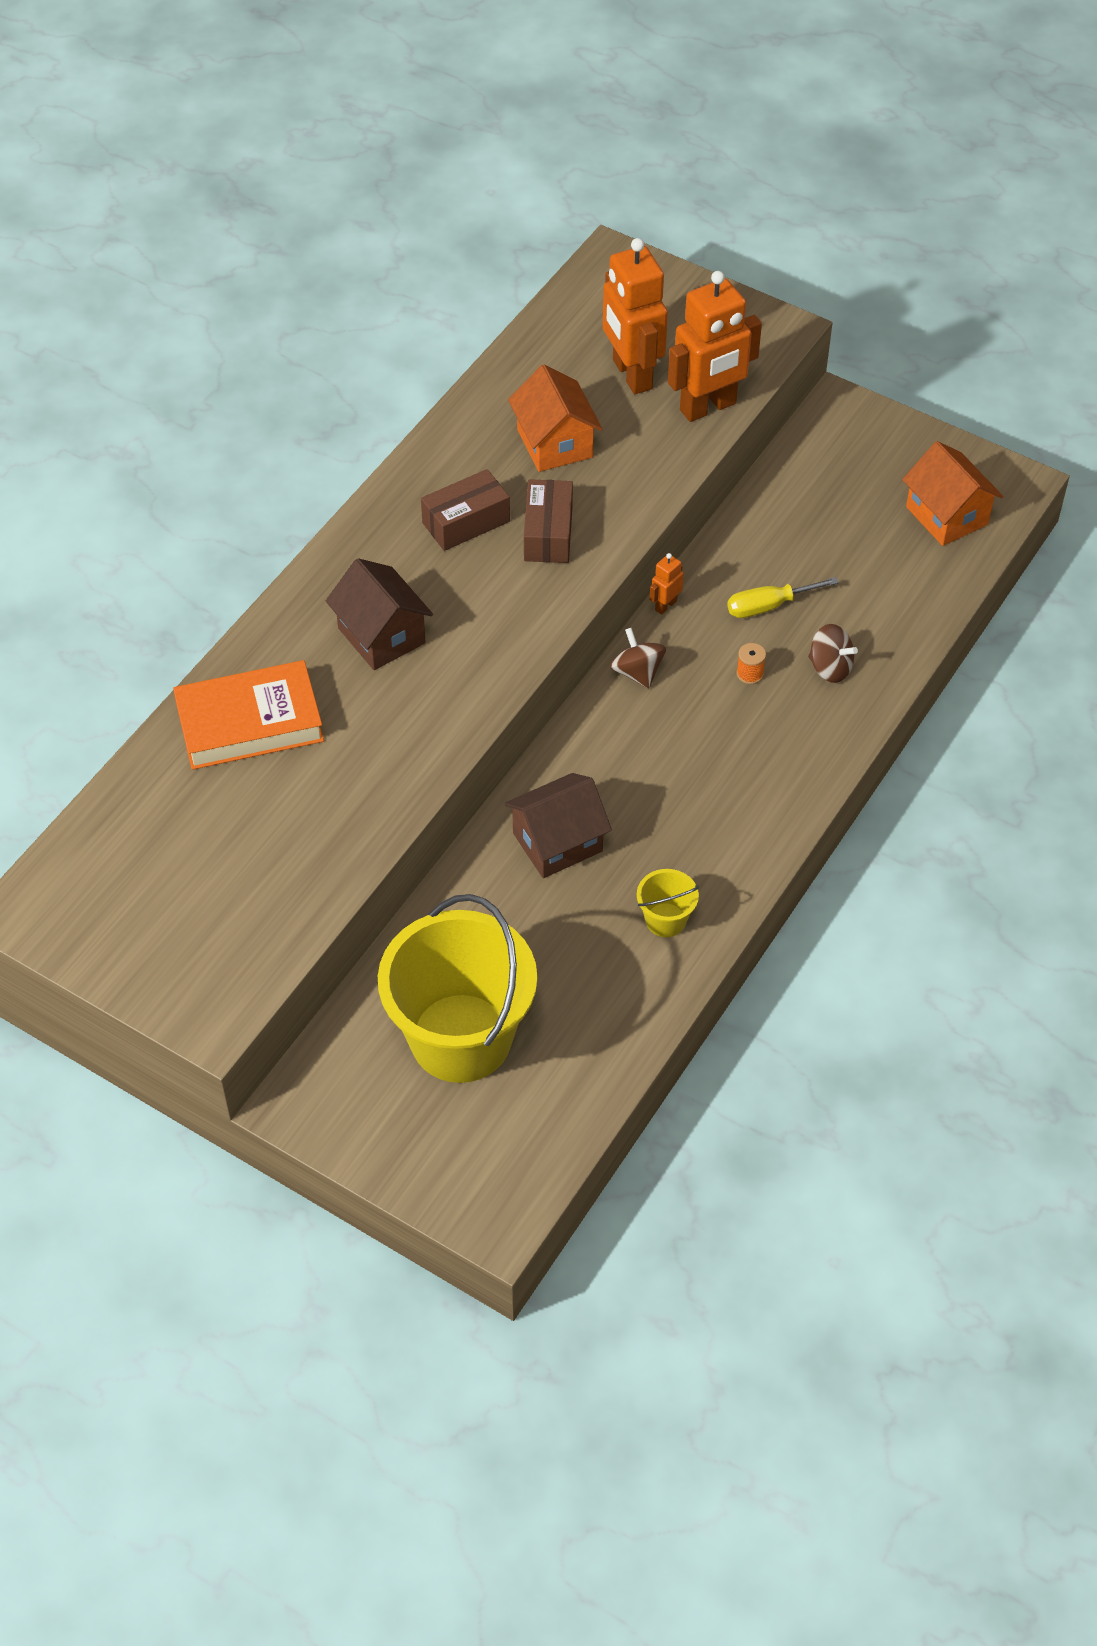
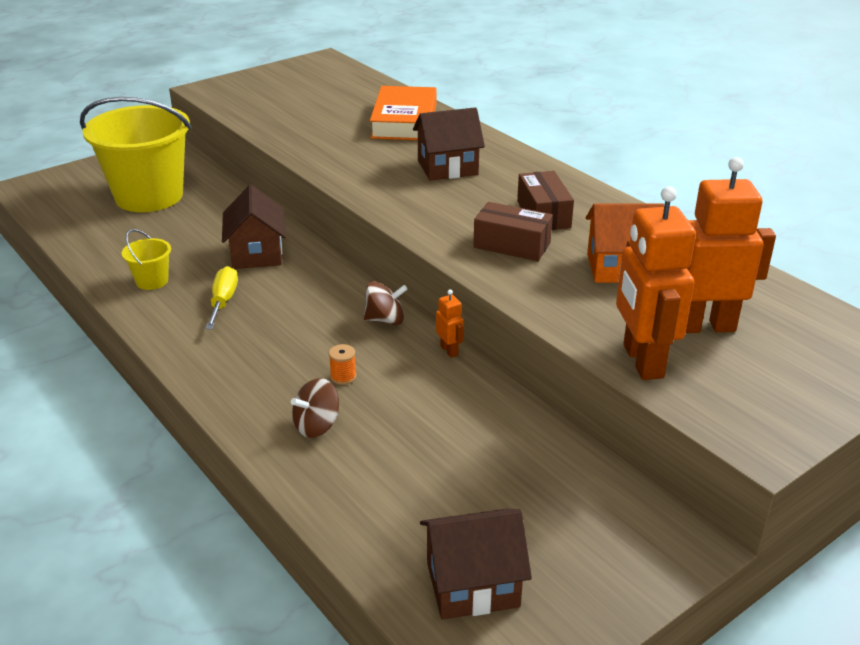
camera: 110 degrees right, 20 degrees down
(768, 606) = (414, 408): yellow screwdriver -> yellow screwdriver (223, 301)
(946, 515) = (472, 584): orange house -> brown house

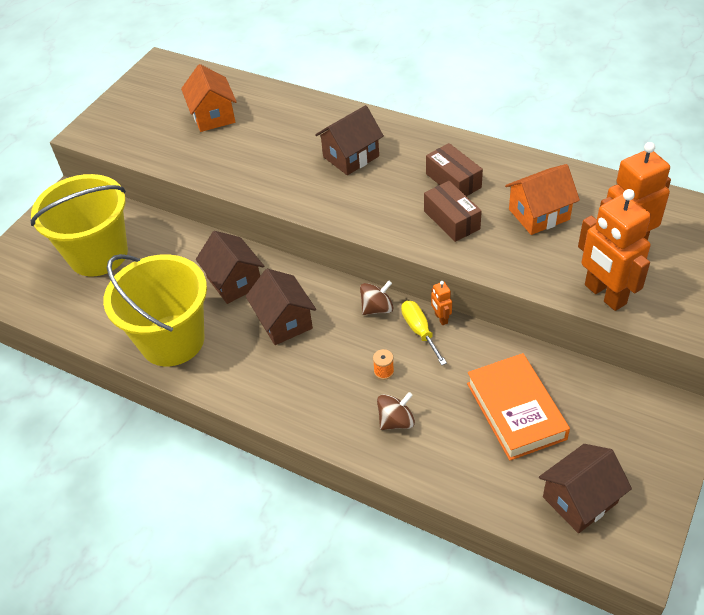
camera: 20 degrees left, 15 degrees up
(152, 281) = (172, 340): yellow bucket -> yellow bucket, size x2.43
(223, 301) = (244, 338): yellow screwdriver -> yellow screwdriver (419, 331)
(276, 300) = (284, 321): none -> brown house
(317, 426) = (396, 421): brown spinning top -> brown spinning top turned 150 degrees counterclockwise
(337, 105) = (213, 116): none -> orange house
(404, 121) = (281, 116): orange book -> orange book (515, 411)
(449, 350) = (441, 318): orange robot -> orange robot turned 150 degrees counterclockwise
(512, 245) = (451, 220): brown box -> brown box turned 60 degrees clockwise

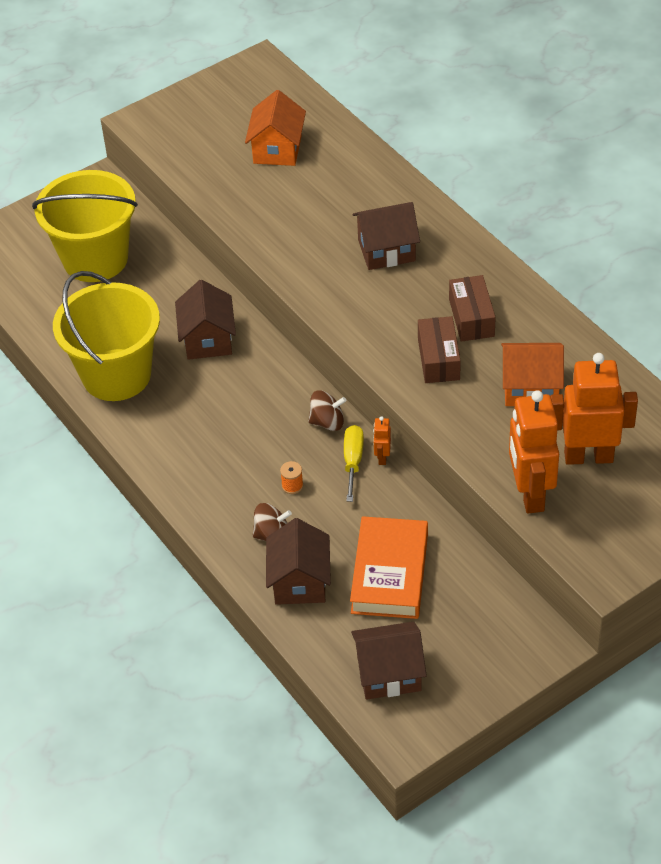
camera: 25 degrees right, 0 degrees up
(284, 321) = (230, 399): brown house -> brown house (300, 581)

